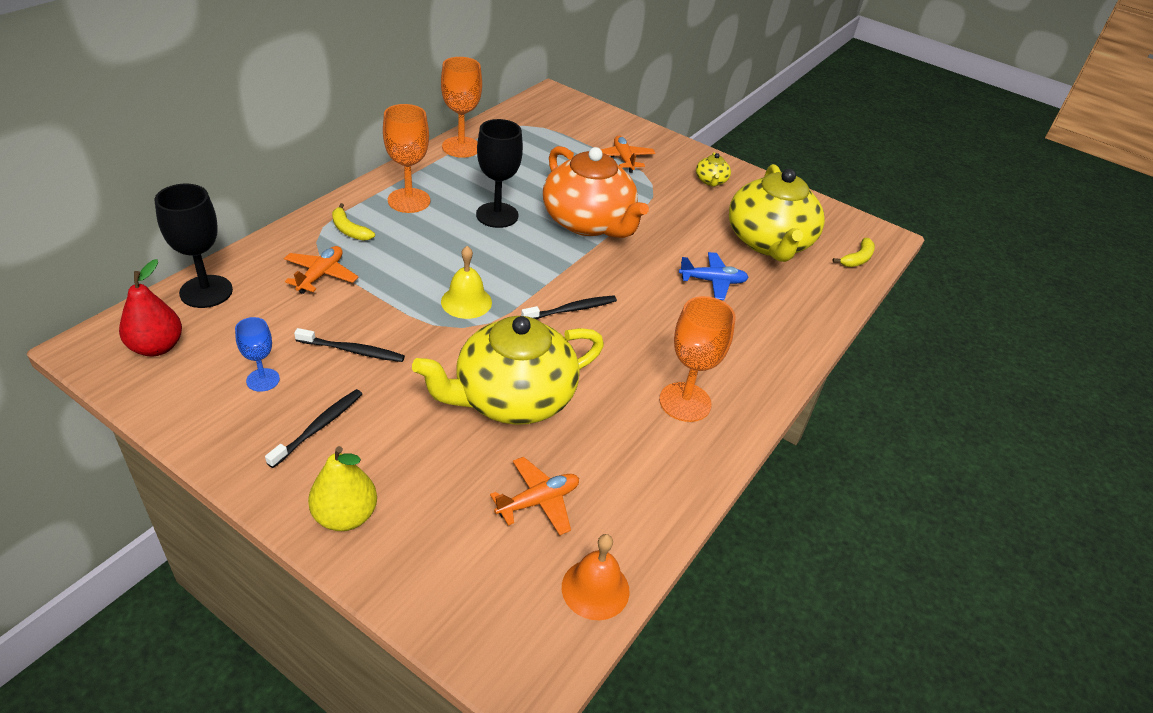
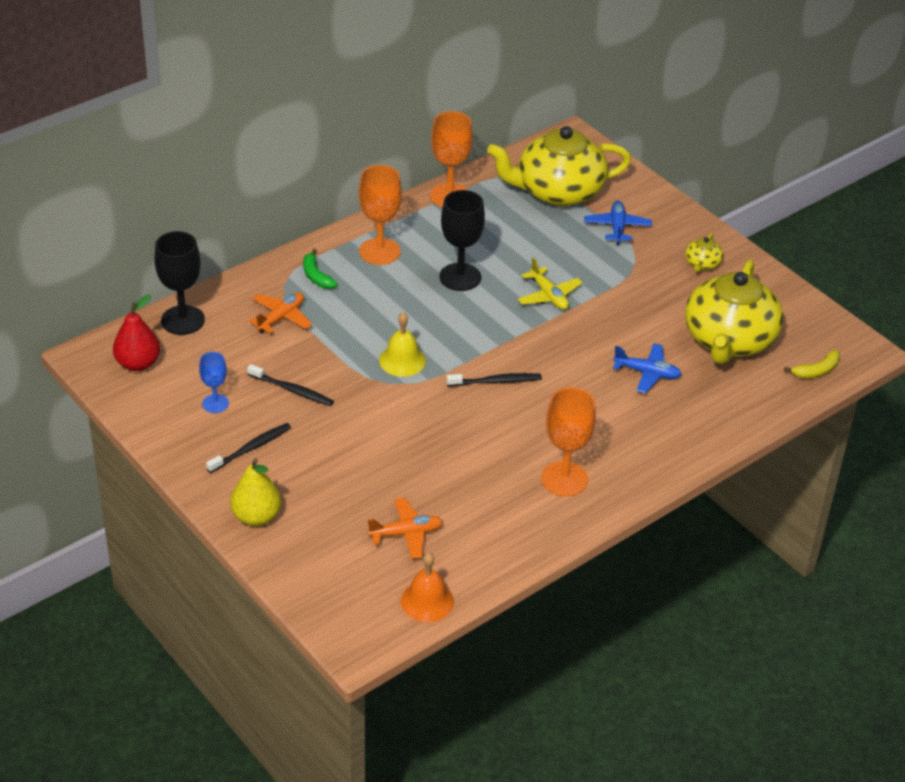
camera: 20 degrees right, 0 degrees up
(349, 230) = (316, 276): yellow banana -> green banana
(512, 398) = (414, 451): yellow teapot -> yellow teapot (558, 191)
(588, 222) = (549, 296): orange teapot -> yellow plane
(623, 159) = (617, 227): orange plane -> blue plane

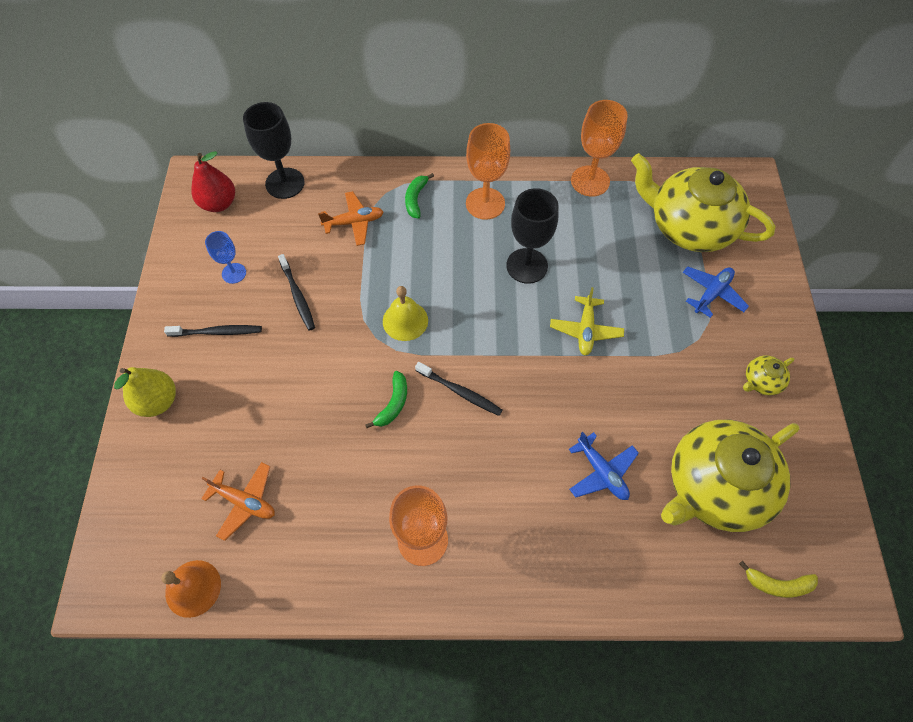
camera: 40 degrees right, 20 degrees up
(453, 415) = (393, 404): none -> green banana

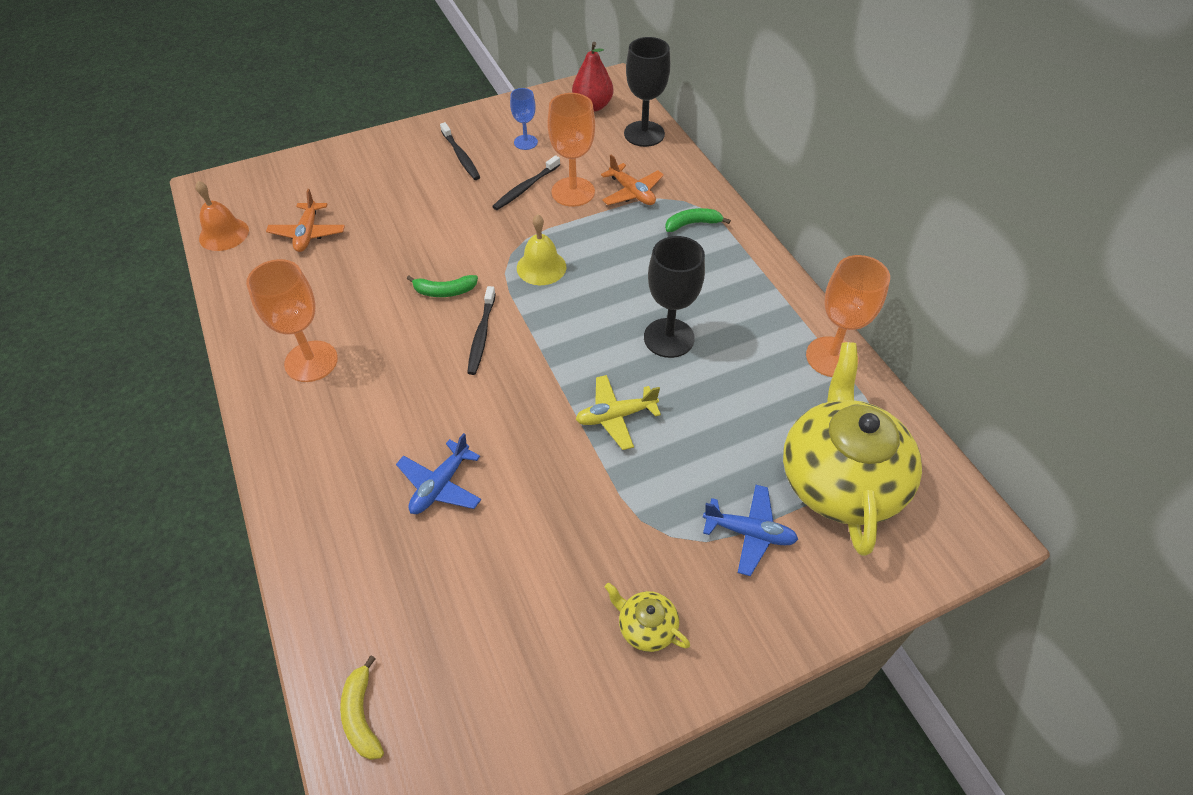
camera: 65 degrees right, 10 degrees down
(158, 401) = (379, 151): yellow pear -> none
(485, 203) = (727, 277): orange goblet -> orange goblet (573, 192)
(714, 486) = (468, 608): yellow teapot -> none

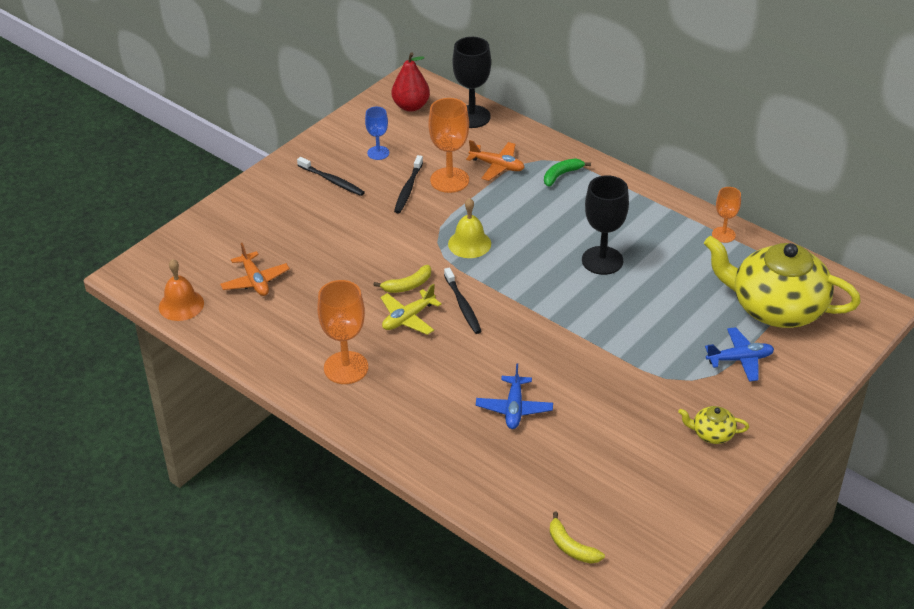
camera: 25 degrees left, 10 degrees down
(444, 291) = (407, 285): green banana -> yellow banana
(615, 416) = (602, 323): yellow plane -> yellow plane (408, 318)
(832, 357) = (723, 235): orange goblet -> orange goblet, size x0.58
(840, 478) = (776, 307): yellow teapot -> yellow teapot turned 45 degrees counterclockwise

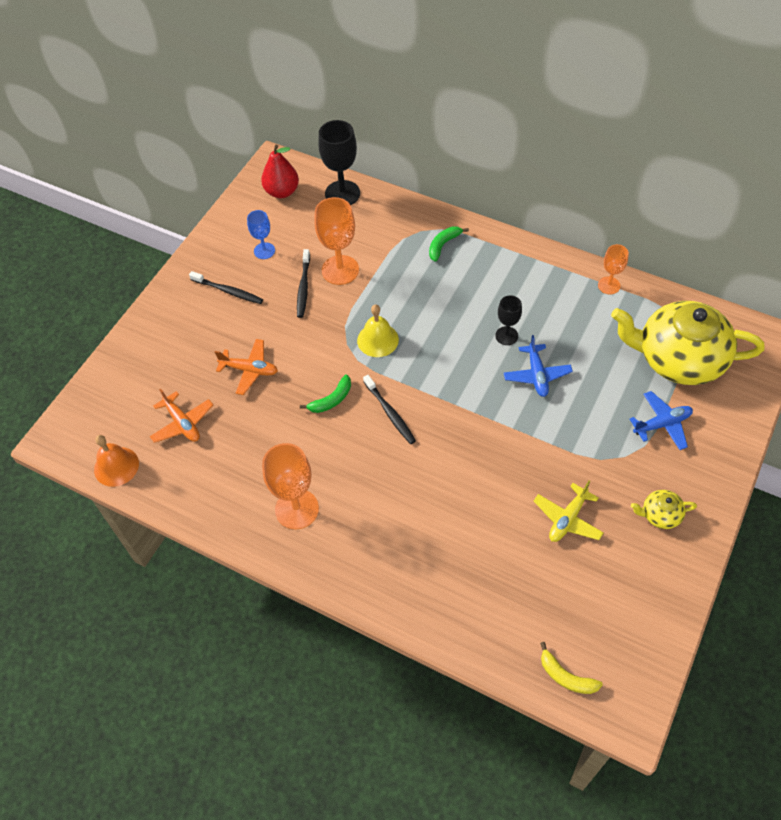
camera: 10 degrees left, 15 degrees up
(407, 285) = (331, 400): yellow banana -> green banana
(408, 318) = (342, 438): yellow plane -> yellow plane (567, 519)
(497, 166) = (381, 246): orange plane -> orange plane (249, 370)
(514, 408) = (469, 524): blue plane -> blue plane (537, 375)
(602, 260) = (506, 336): black goblet -> black goblet, size x0.58

